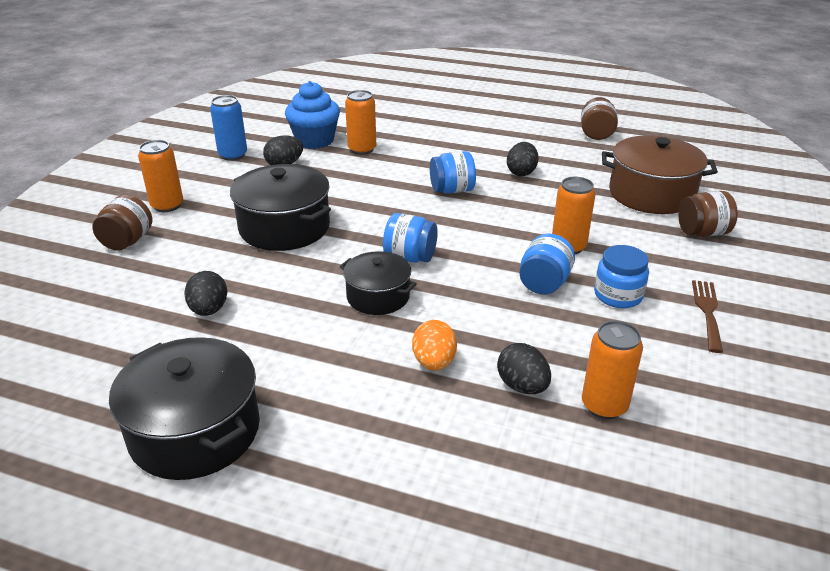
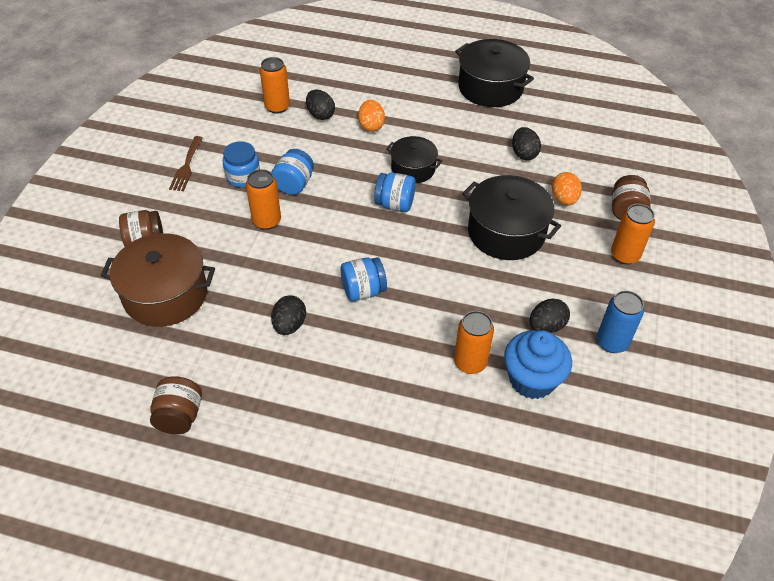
camera: 175 degrees right, 15 degrees up
(194, 255) = (564, 199): none -> orange egg

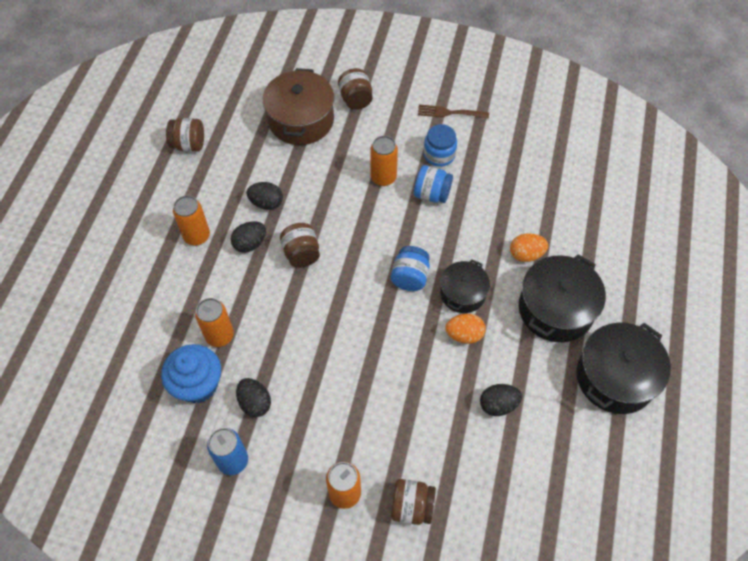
camera: 90 degrees right, 10 degrees up
(277, 107) = (544, 172): orange can -> orange can (197, 236)
(320, 115) = (537, 209): black egg -> black egg (250, 244)
(363, 291) = (301, 254): blue jar -> brown jar
(506, 232) = (375, 377): black pot -> black pot (555, 309)
(564, 199) = (426, 440): orange egg -> orange egg (464, 335)

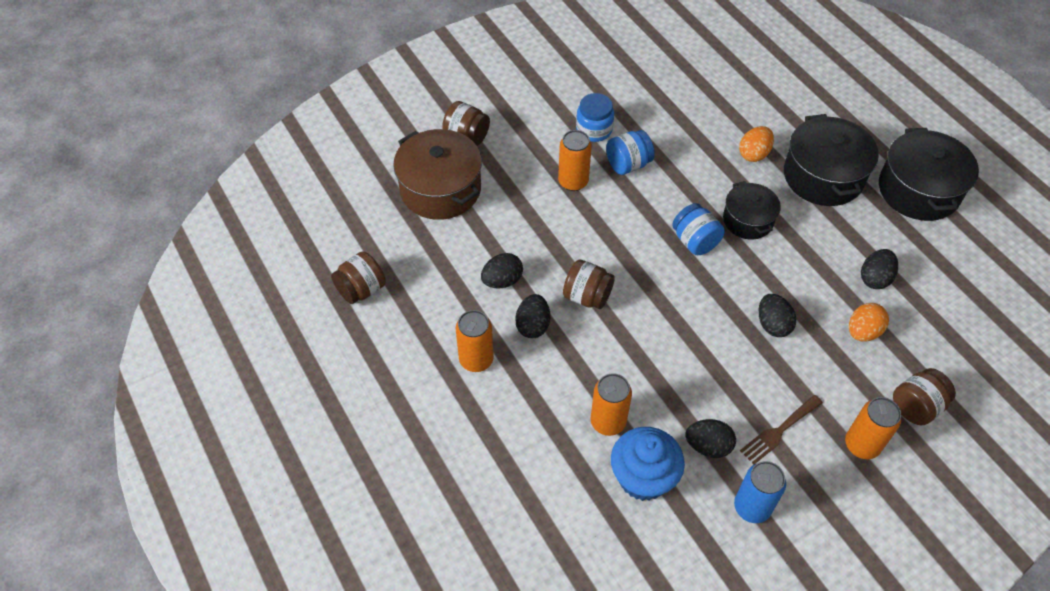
camera: 45 degrees left, 5 degrees down
(389, 371) = (772, 324): none -> black egg
(449, 113) = (559, 91): brown fork -> brown fork (779, 431)
(464, 335) = (788, 249): orange egg -> orange egg (863, 332)

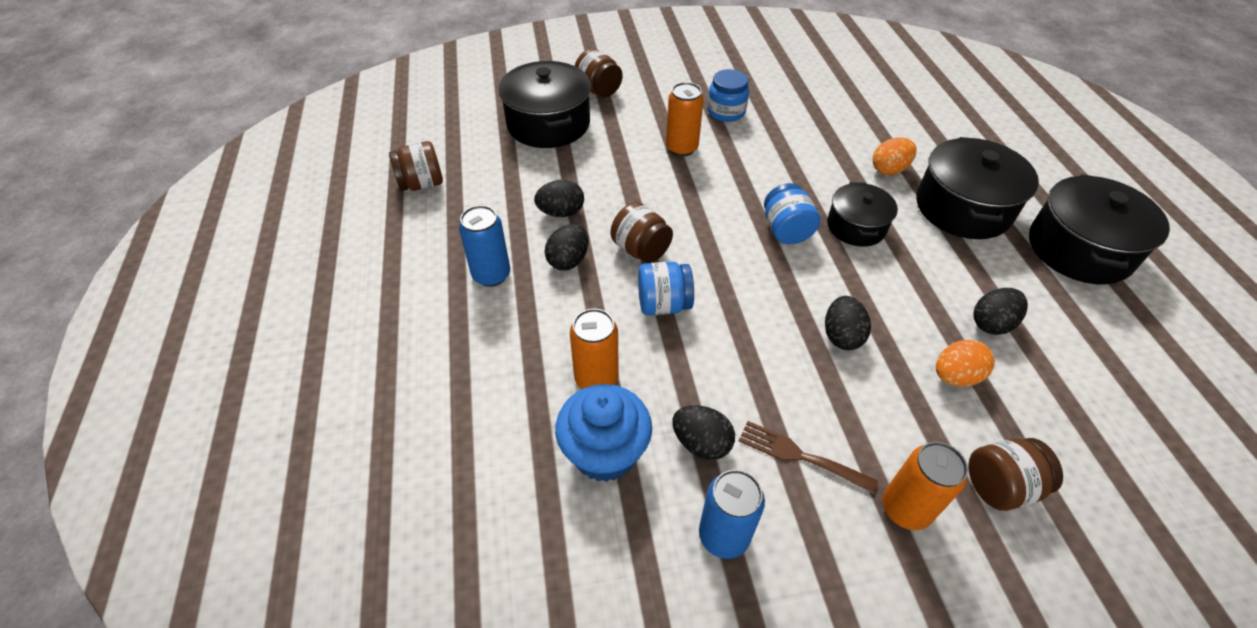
camera: 20 degrees right, 5 degrees down
(440, 189) = (548, 124): brown pot -> black pot
(476, 360) = (491, 275): orange can -> blue can
(628, 164) = (746, 147): blue jar -> blue jar (663, 304)
(779, 431) = (799, 455): brown fork -> brown fork turned 45 degrees clockwise

